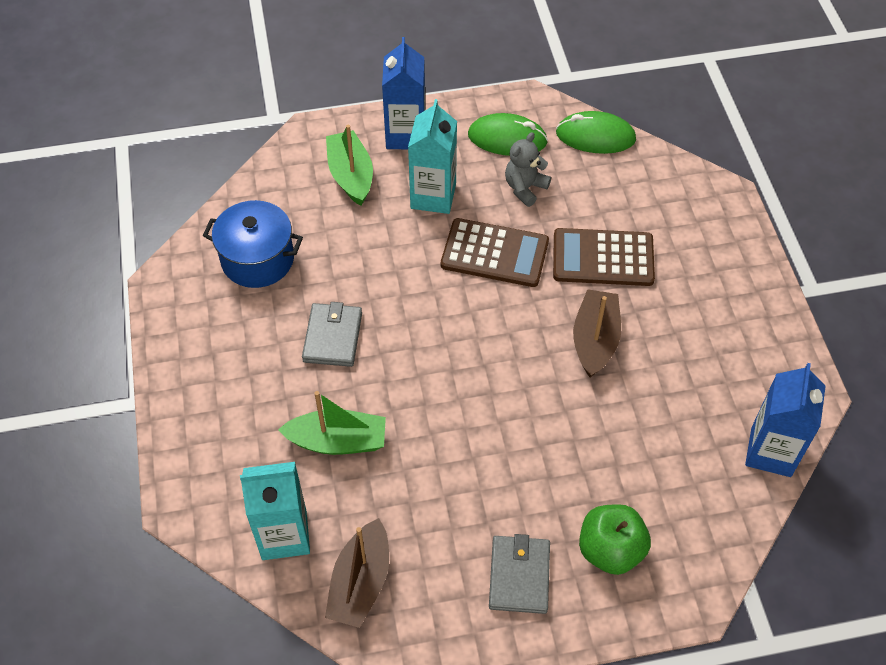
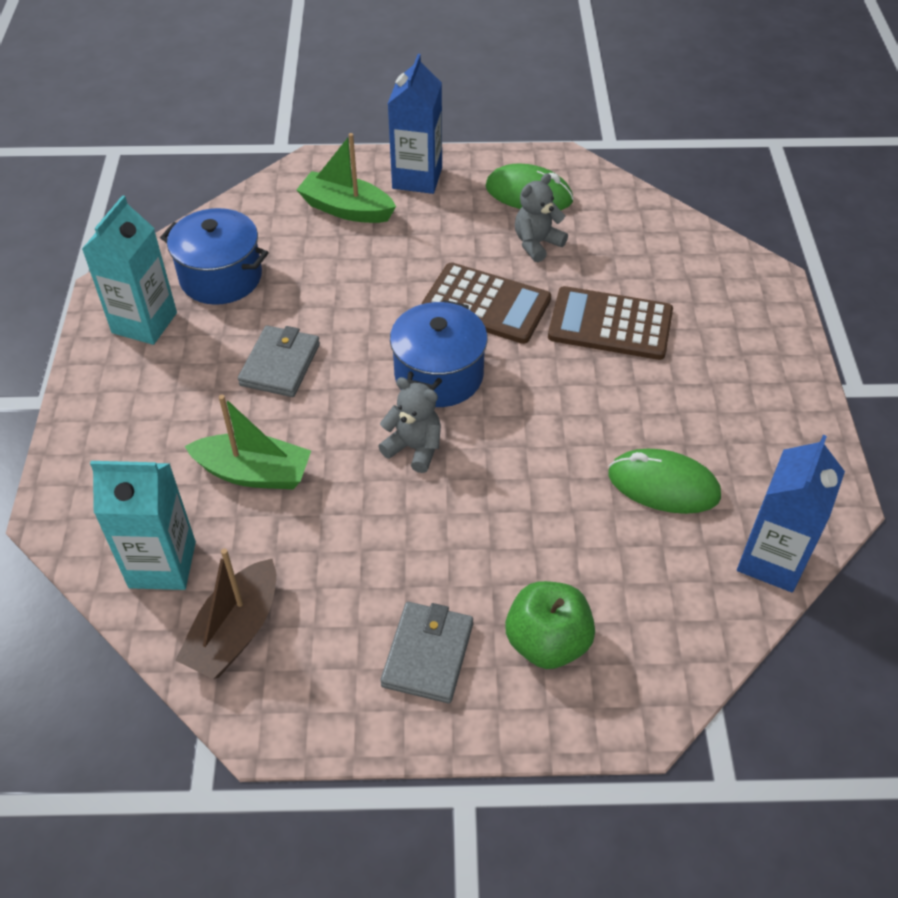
camera: 10 degrees right, 5 degrees down
(351, 175) = (346, 209): green boat -> green boat turned 60 degrees counterclockwise
(433, 196) = (431, 239): turquoise carton -> turquoise carton (144, 323)
(465, 398) = (414, 448): none -> grey teddy bear
(470, 327) = (439, 375): none -> blue pot
(595, 136) = (629, 203): green mouse -> green mouse (663, 485)
(595, 340) = (581, 408): brown boat -> none

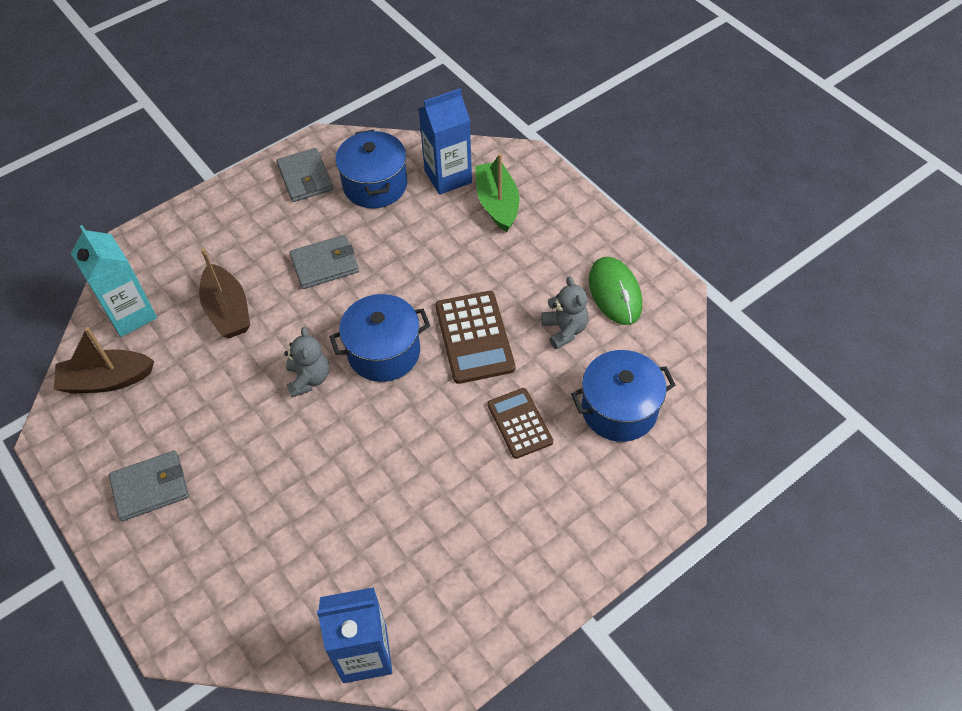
camera: 55 degrees right, 5 degrees up
(144, 323) = (305, 177): turquoise carton -> grey wallet
(254, 473) = (228, 310): green boat -> brown boat
(417, 178) = (567, 220): blue carton -> blue carton (448, 177)
(537, 244) = (564, 330): grey teddy bear -> grey teddy bear turned 60 degrees clockwise
(547, 642) = (200, 549): green apple -> none
(610, 324) = (519, 423): brown calculator -> brown calculator, size x0.66
(652, 256) = (619, 409): none -> blue pot
(663, 485) = (385, 545): green mouse -> none

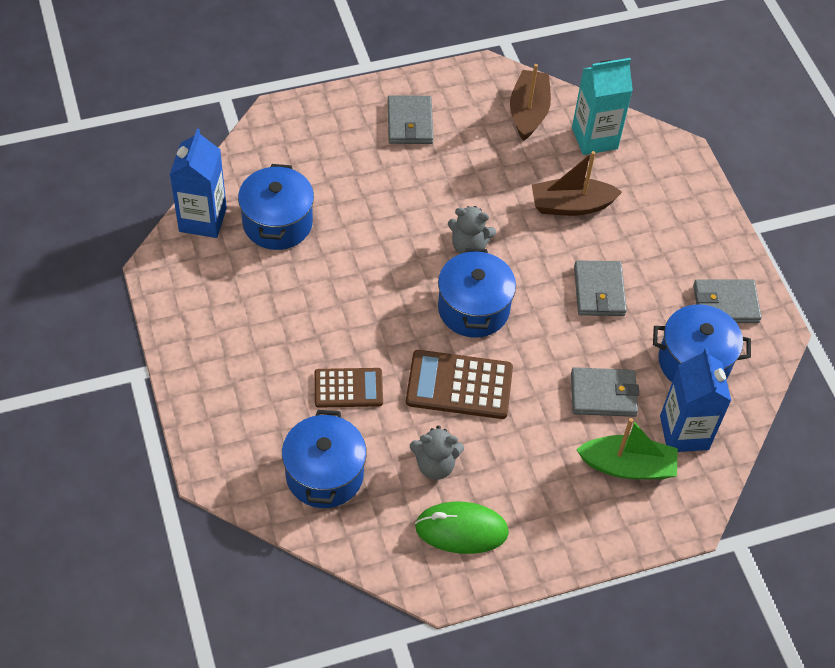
camera: 105 degrees right, 0 degrees up
(341, 569) = (277, 223): none -> blue pot
(435, 235) = (603, 394): none -> grey wallet

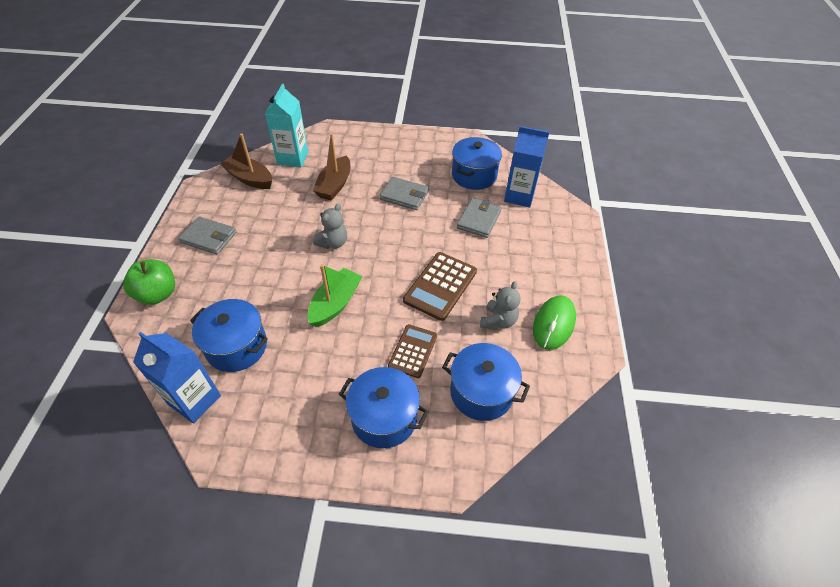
camera: 65 degrees left, 5 degrees down
(309, 121) = (157, 294): none -> green apple
(473, 309) = (384, 257): blue pot -> blue pot (384, 418)
(627, 466) = (533, 227): green boat -> green boat (335, 303)
(725, 304) = (442, 150): grey wallet -> none

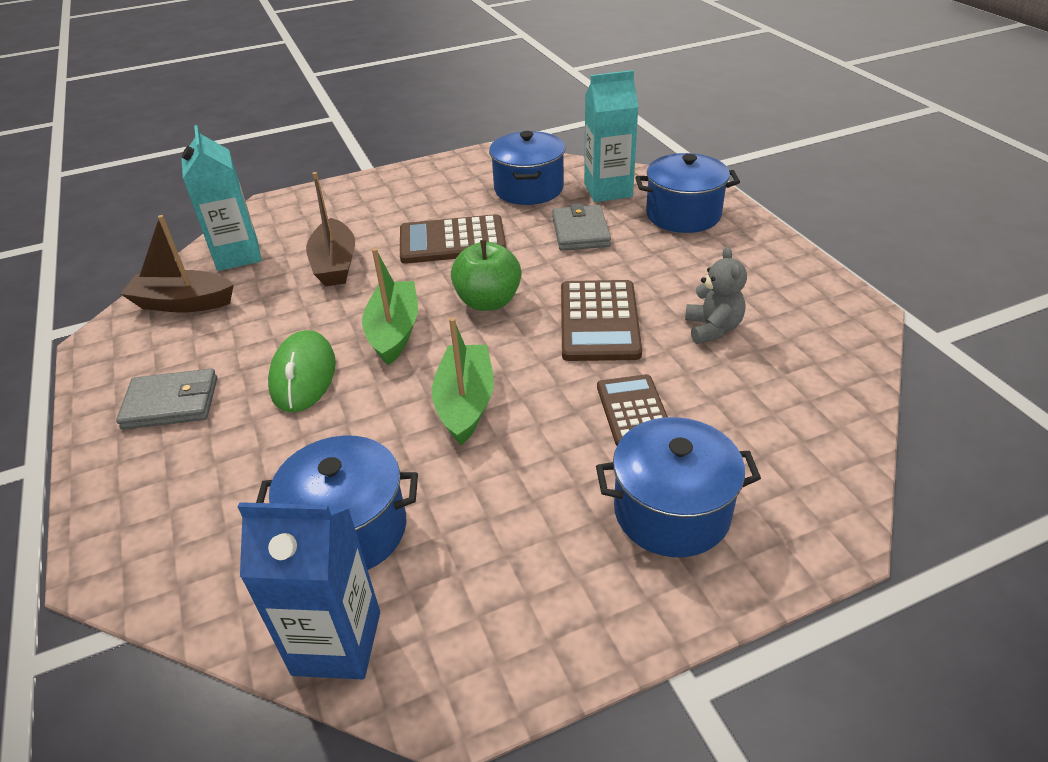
camera: 25 degrees left, 10 degrees down
(157, 294) = (134, 520): green apple -> green apple (488, 301)
(333, 243) = (394, 331): grey teddy bear -> green boat
(404, 195) = (452, 241): grey wallet -> brown calculator
(481, 392) = (771, 417): blue pot -> blue pot (683, 215)
(519, 196) = (608, 190): blue carton -> turquoise carton
(553, 324) = (782, 304): green mouse -> green mouse (303, 375)

